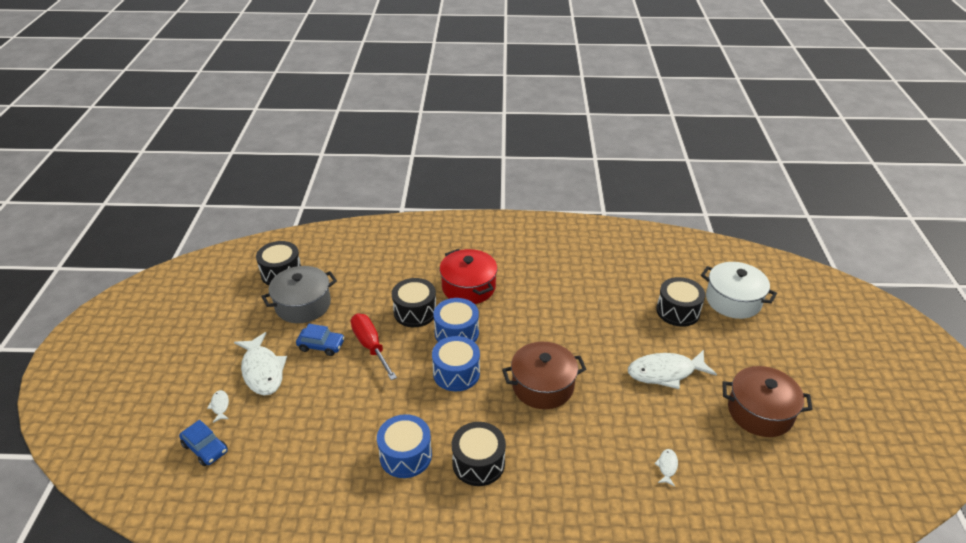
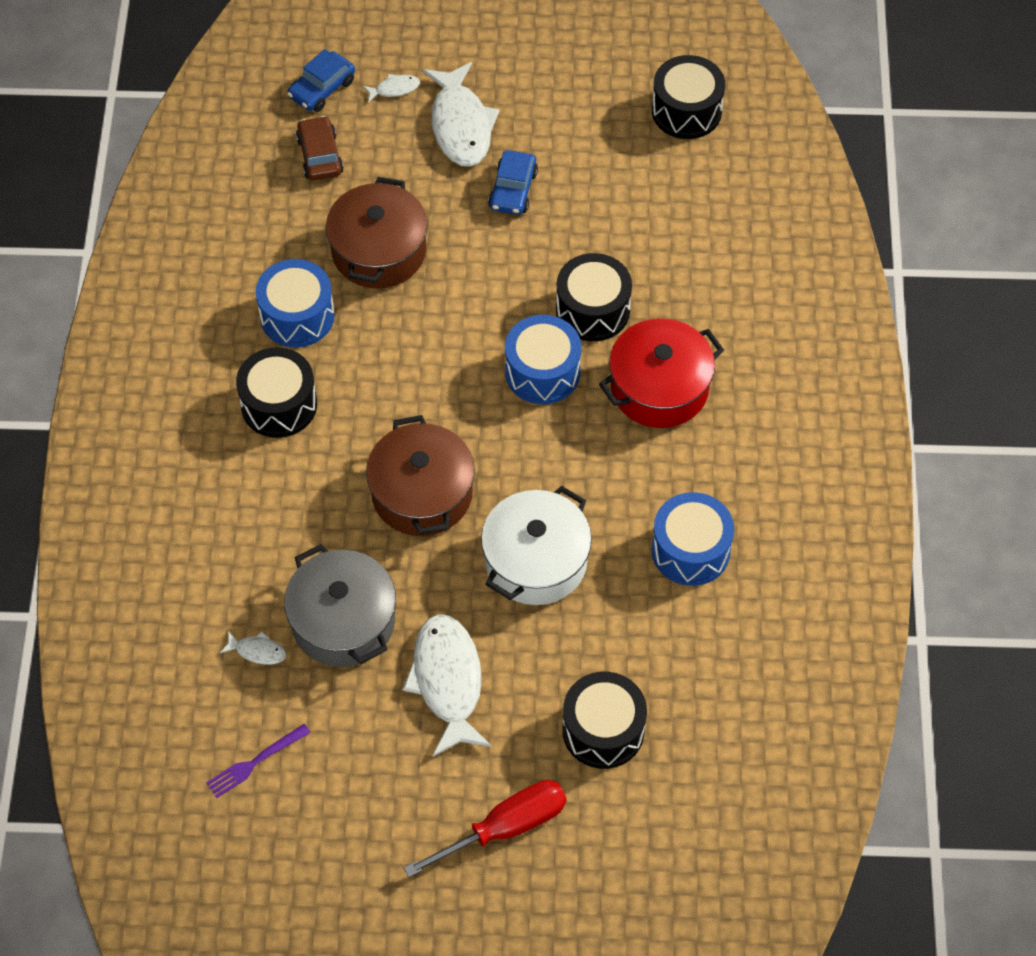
camera: 90 degrees right, 20 degrees up
(262, 371) = (461, 125): white fish -> white fish turned 75 degrees counterclockwise
(267, 447) = (320, 155): none -> brown car
(303, 305) = (606, 153): grey pot -> grey pot (343, 621)
(370, 346) = (511, 255): red screwdriver -> red screwdriver (505, 828)
(456, 373) = (452, 373): blue drum -> blue drum (690, 550)
(733, 300) = (636, 838): white pot -> white pot (536, 561)
(744, 464) = (255, 762): none -> purple fork
(760, 412) = (356, 813): brown pot -> brown pot (379, 251)

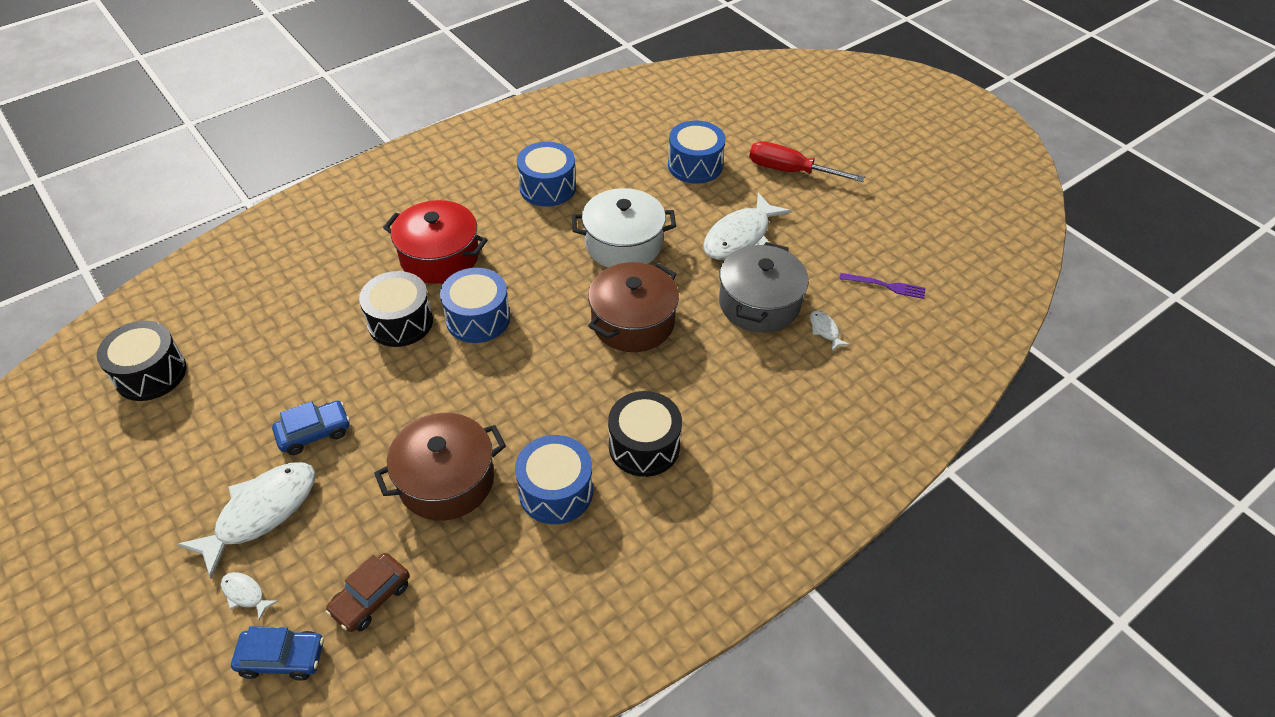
camera: 130 degrees left, 10 degrees down
(603, 730) = (695, 165): black drum -> blue drum

